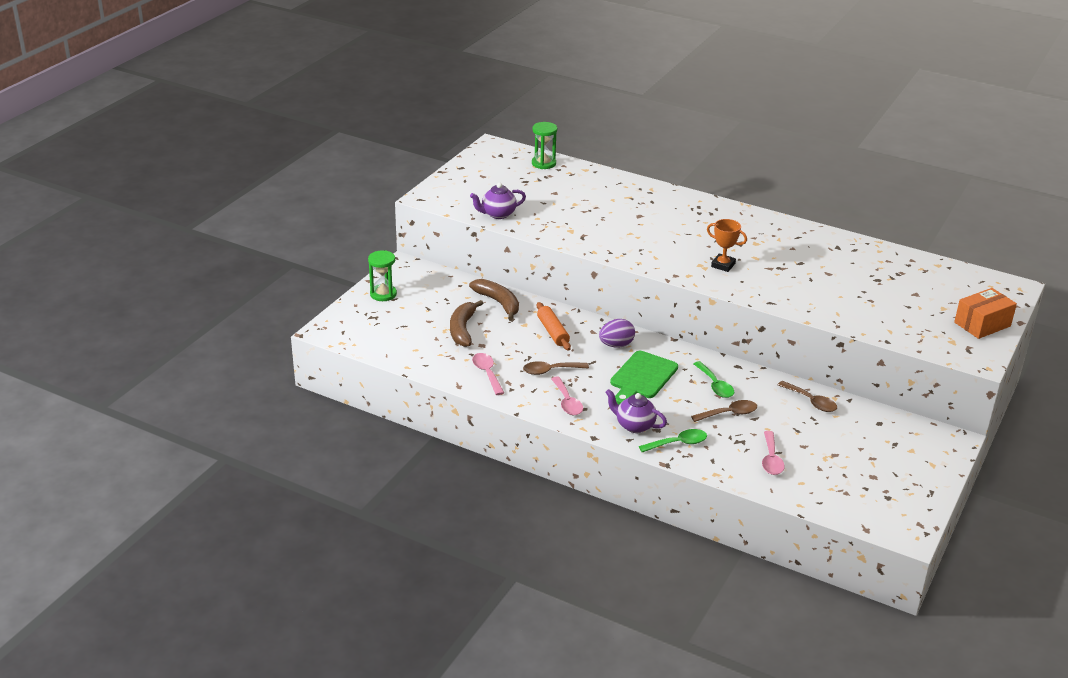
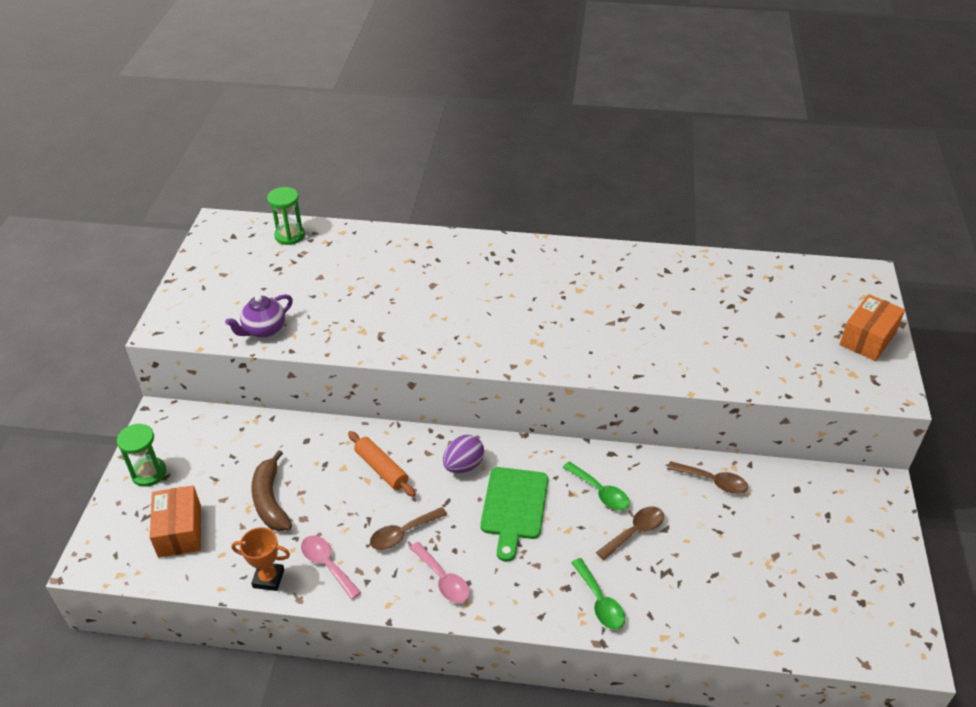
camera: 20 degrees left, 10 degrees up
(392, 330) = (180, 531): none -> orange box
(498, 303) = (299, 442): brown banana -> none
(634, 425) = (537, 590): purple teapot -> none
(678, 443) = (600, 602): green spoon -> green spoon turned 105 degrees clockwise
(723, 265) = (559, 334): orange trophy -> orange trophy (268, 578)
(771, 459) = (713, 589): pink spoon -> none

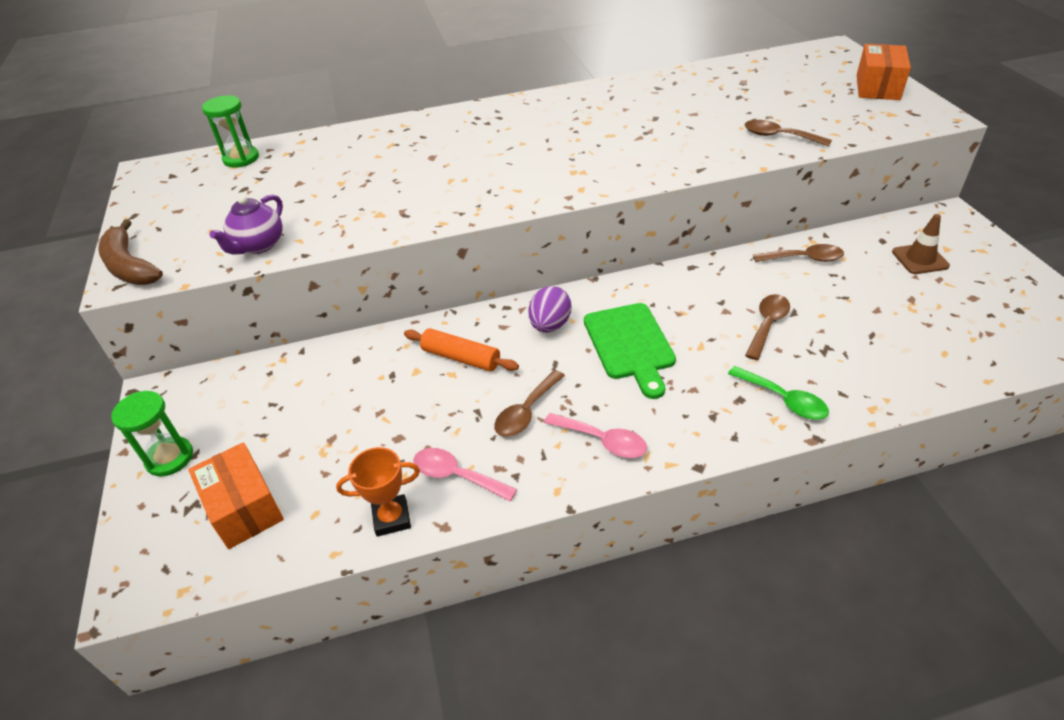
camera: 20 degrees left, 0 degrees up
(270, 500) = (346, 433): brown banana -> brown banana (130, 266)
(600, 492) = (707, 302): green spoon -> none
(730, 364) = (779, 136): none -> brown spoon
(815, 520) = (920, 259): none -> brown traffic cone

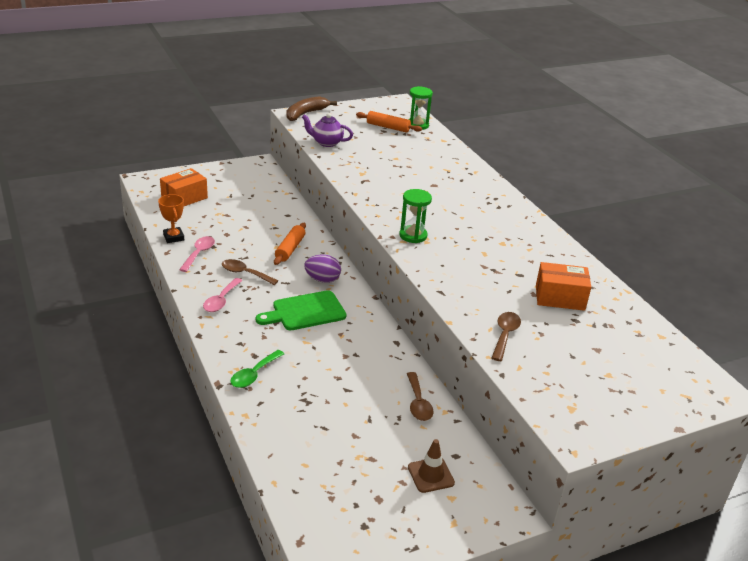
camera: 75 degrees right, 10 degrees down
(170, 458) = (216, 174): green hourglass -> green hourglass (413, 235)
(234, 184) = (388, 127): none -> orange rolling pin
(767, 324) = (331, 374): brown spoon -> none
(878, 87) = (630, 409): orange box -> orange box (560, 298)

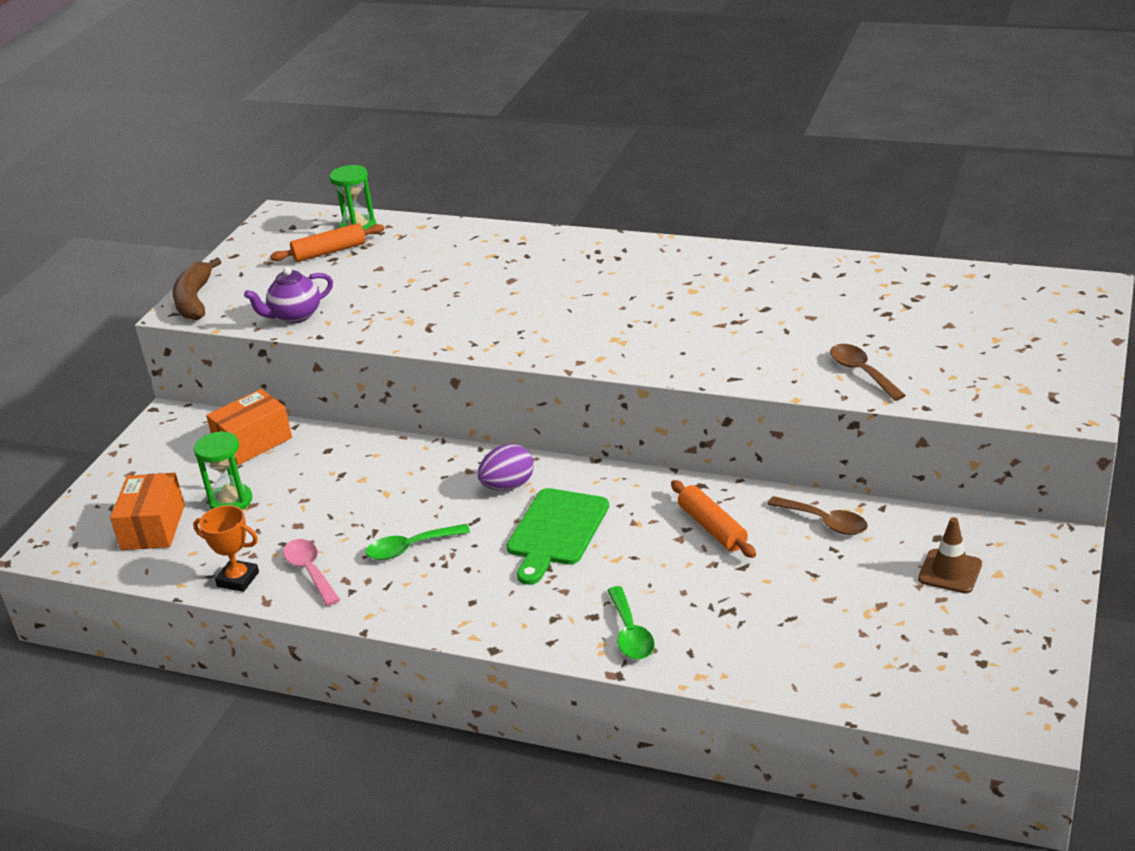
camera: 40 degrees left, 0 degrees up
(221, 300) = (443, 596): pink spoon -> none
(245, 273) = (410, 548): brown spoon -> green spoon
(290, 249) = (407, 483): orange rolling pin -> orange rolling pin (712, 527)
(413, 235) = (597, 346): green hourglass -> green hourglass (231, 501)
(560, 298) = (837, 303): orange box -> orange box (253, 442)

